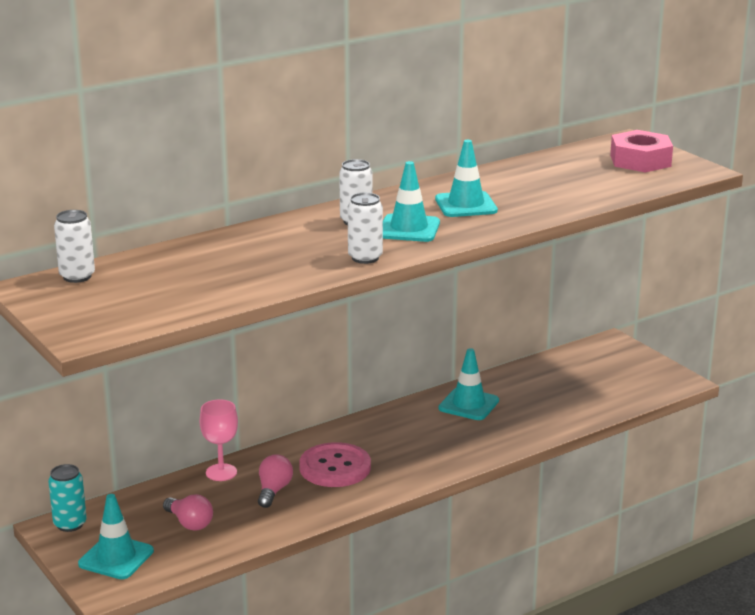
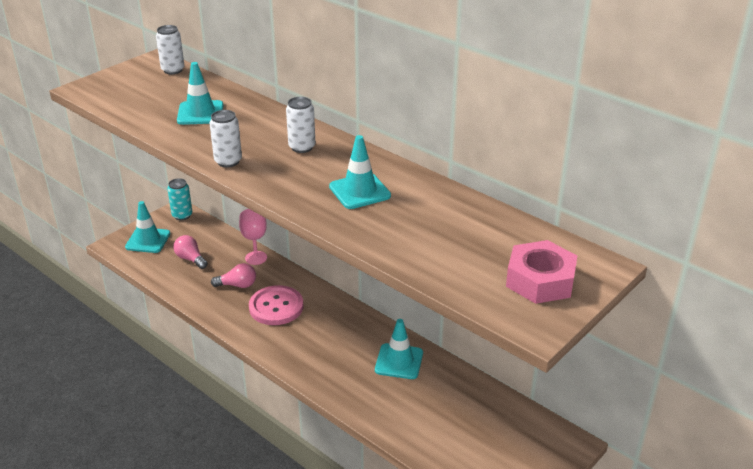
camera: 75 degrees right, 10 degrees up
(189, 523) = (190, 259): pink light bulb -> pink light bulb turned 105 degrees clockwise
(409, 229) = (294, 172): turquoise traffic cone -> turquoise traffic cone (200, 113)

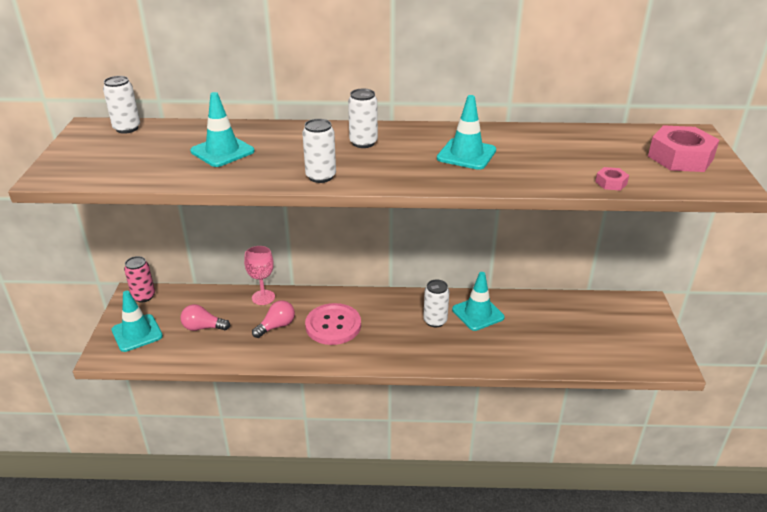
camera: 40 degrees left, 0 degrees up
(182, 215) = (144, 296): turquoise can -> pink can
(356, 347) = (435, 321): none -> white can
(429, 270) = (611, 183): none -> pink nut

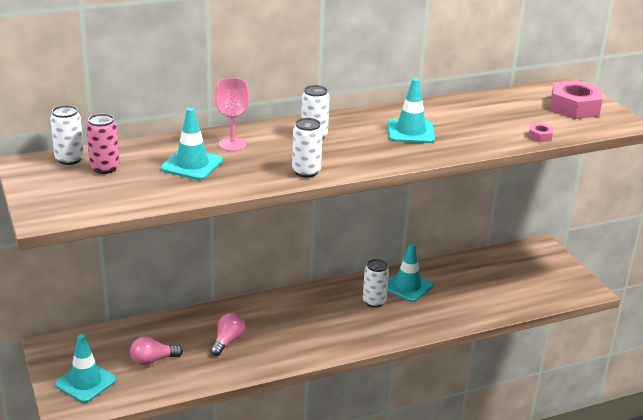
camera: 25 degrees left, 5 degrees down
(144, 296) = (62, 346): pink can -> pink can (105, 168)
(263, 297) = (193, 318): pink goblet -> pink goblet (232, 144)
(333, 325) = (282, 328): pink button -> none

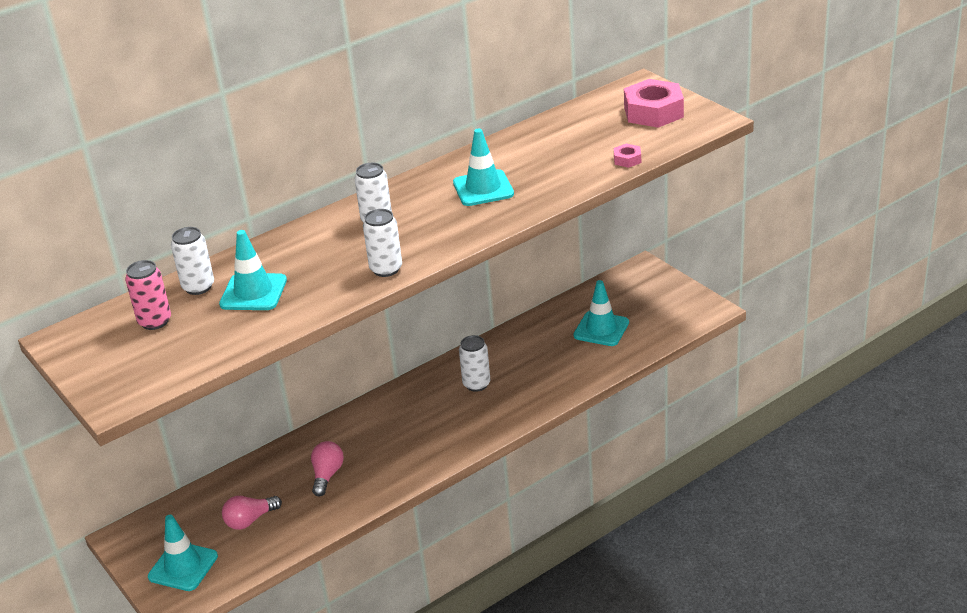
camera: 10 degrees left, 5 degrees up
(69, 159) = (108, 320): white can -> white can (198, 287)
(232, 144) = (288, 255): pink goblet -> none
(407, 286) = (508, 356): turquoise traffic cone -> turquoise traffic cone (601, 329)

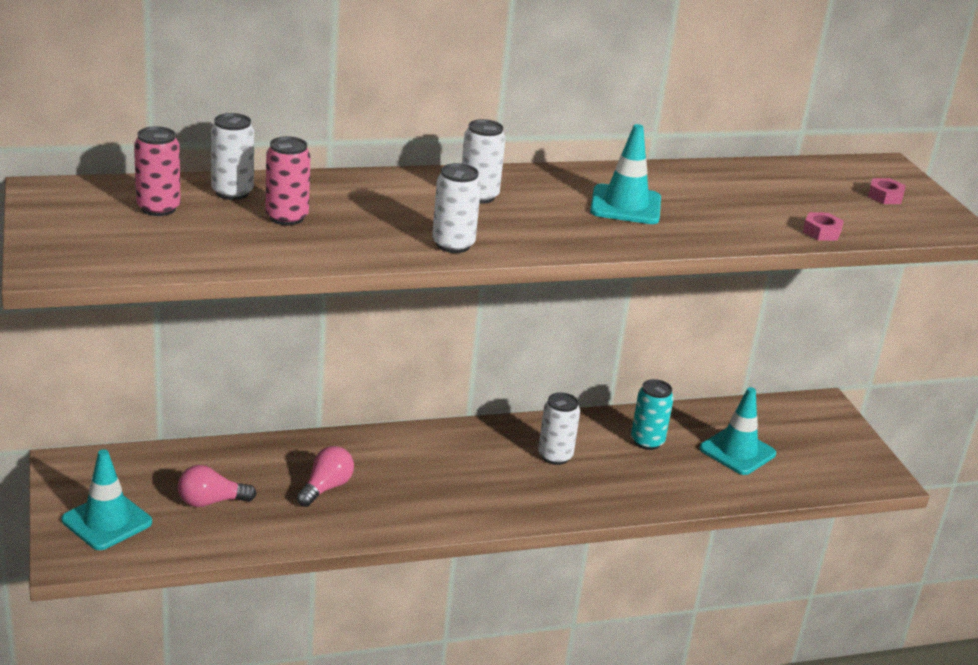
camera: 15 degrees right, 5 degrees down
(253, 292) = (287, 217): turquoise traffic cone -> pink can
(535, 347) = (647, 441): none -> turquoise can
(653, 112) = (885, 196): pink nut -> pink nut, size x0.46

